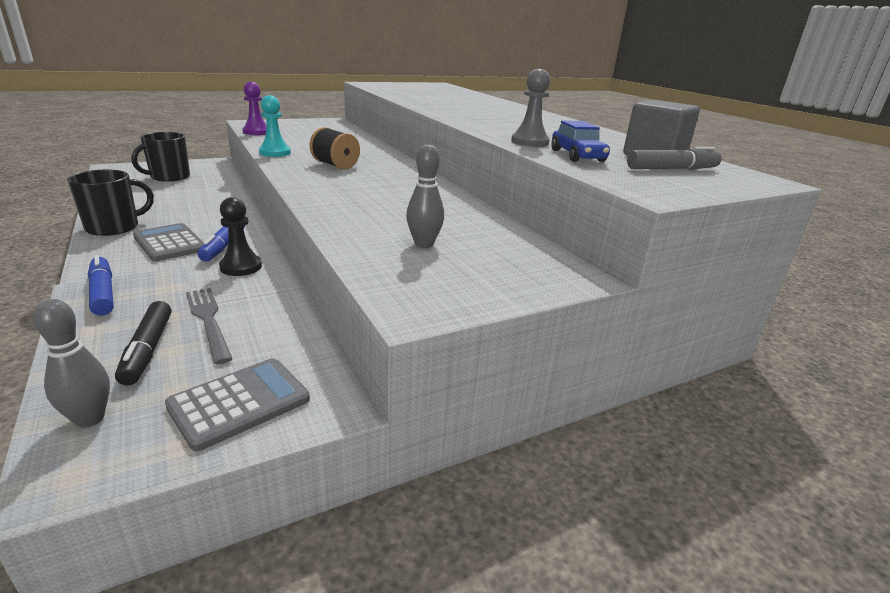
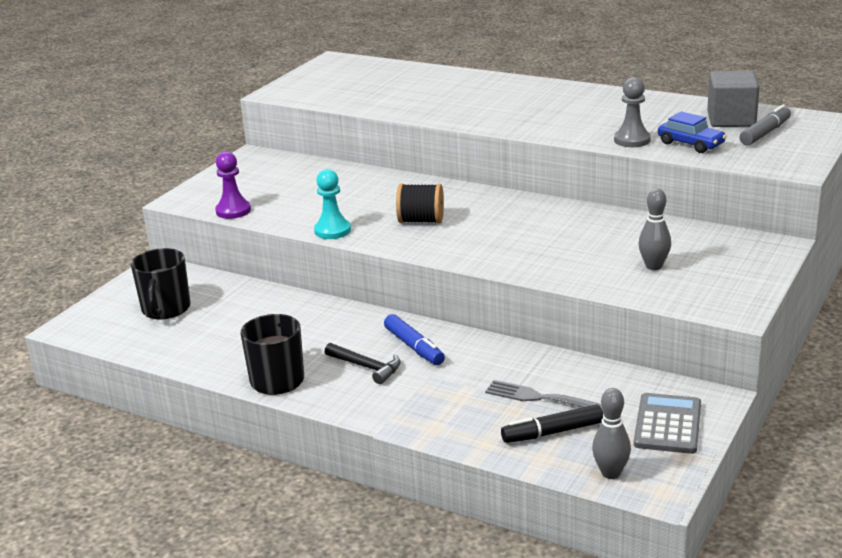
camera: 30 degrees left, 0 degrees up
(103, 293) = (426, 422): blue marker -> none
(147, 350) = (552, 432): black marker -> black marker turned 120 degrees clockwise
(170, 243) = (366, 367): grey calculator -> black hammer
(241, 267) = (471, 355): black pawn -> none

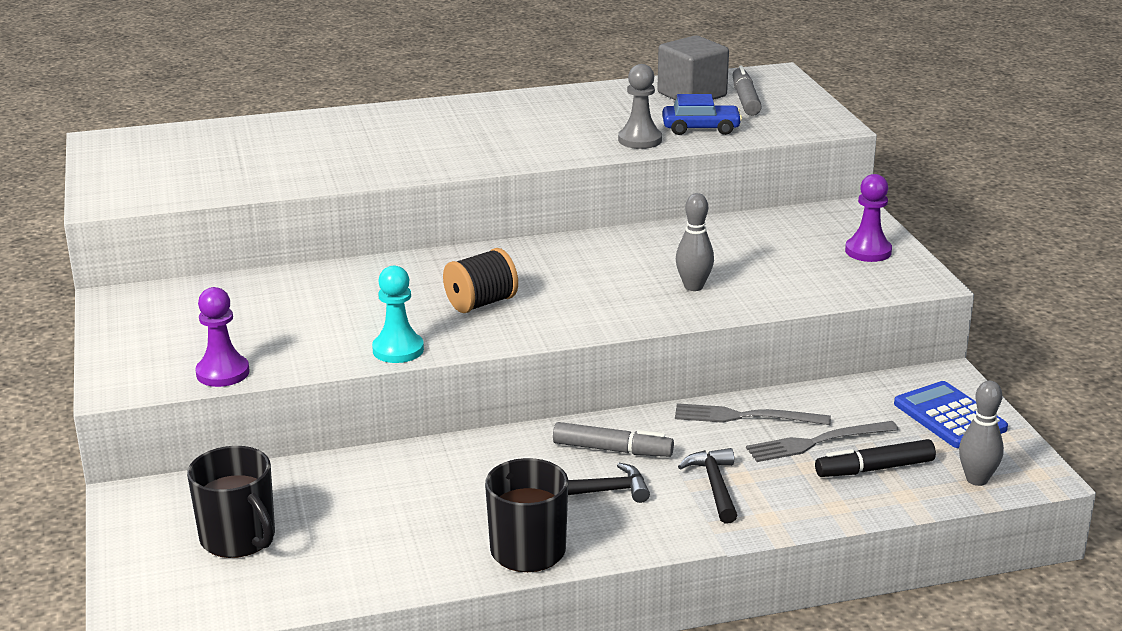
camera: 45 degrees left, 0 degrees up
(414, 347) = (612, 450): blue marker -> grey marker
(435, 395) = (715, 486): none -> black hammer
(527, 363) = (746, 417): none -> grey fork
(552, 432) = (874, 469): black marker -> black marker turned 45 degrees clockwise
(653, 266) = (788, 266): grey bowling pin -> grey bowling pin (693, 286)
(667, 424) = (949, 416): grey calculator -> blue calculator
(733, 277) = (868, 251): none -> purple pawn

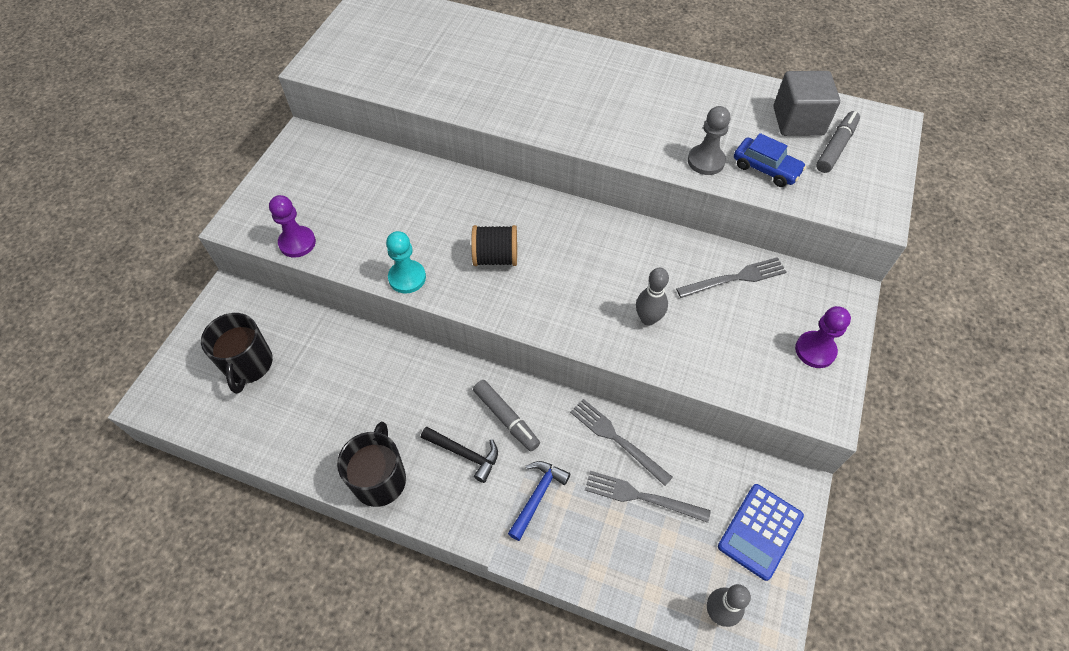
camera: 35 degrees right, 30 degrees up
(715, 486) = (537, 496): black hammer -> blue hammer
(742, 235) = (735, 278): none -> grey fork
(874, 469) = (656, 550): black marker -> none
(949, 416) = (760, 531): blue calculator -> blue calculator turned 150 degrees counterclockwise

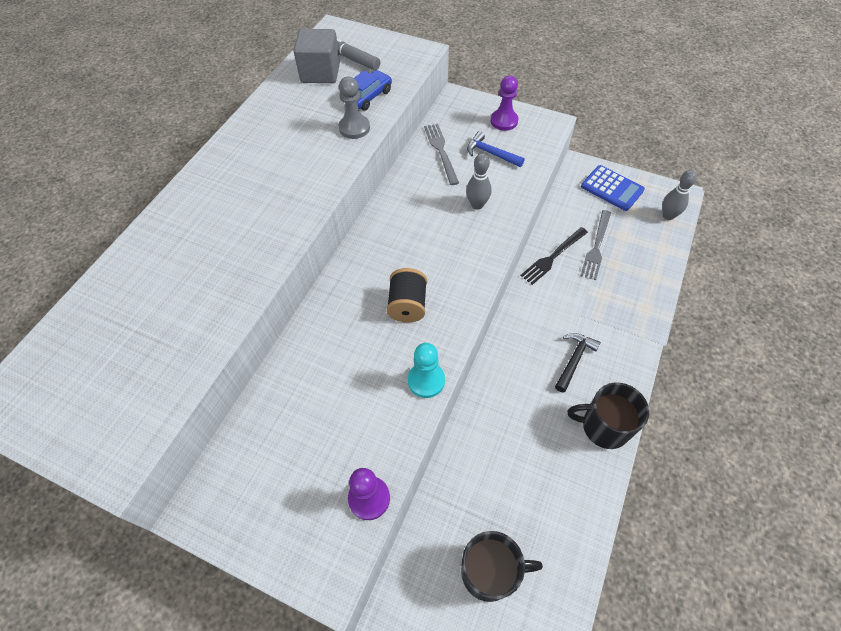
camera: 85 degrees left, 0 degrees up
(506, 418) = (540, 329): grey marker -> none
(537, 496) = (604, 310): blue hammer -> blue hammer (491, 153)
(617, 439) = (553, 257): grey fork -> black fork

